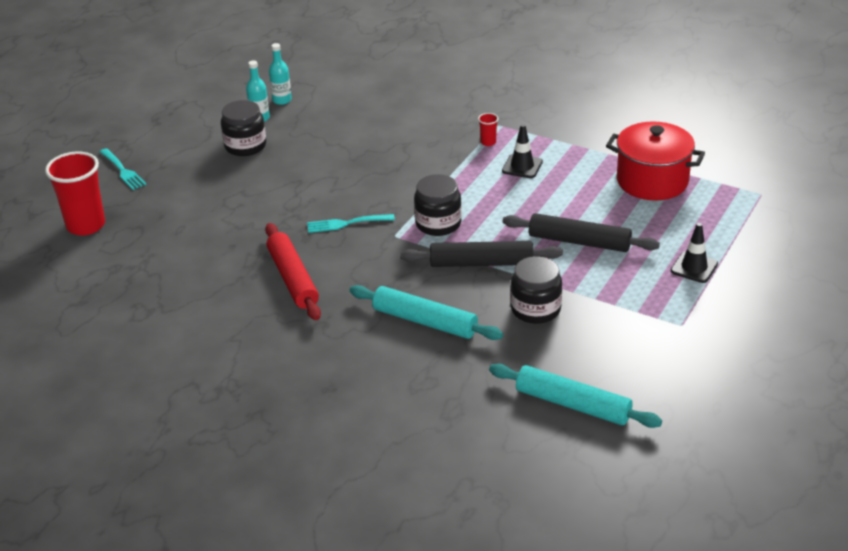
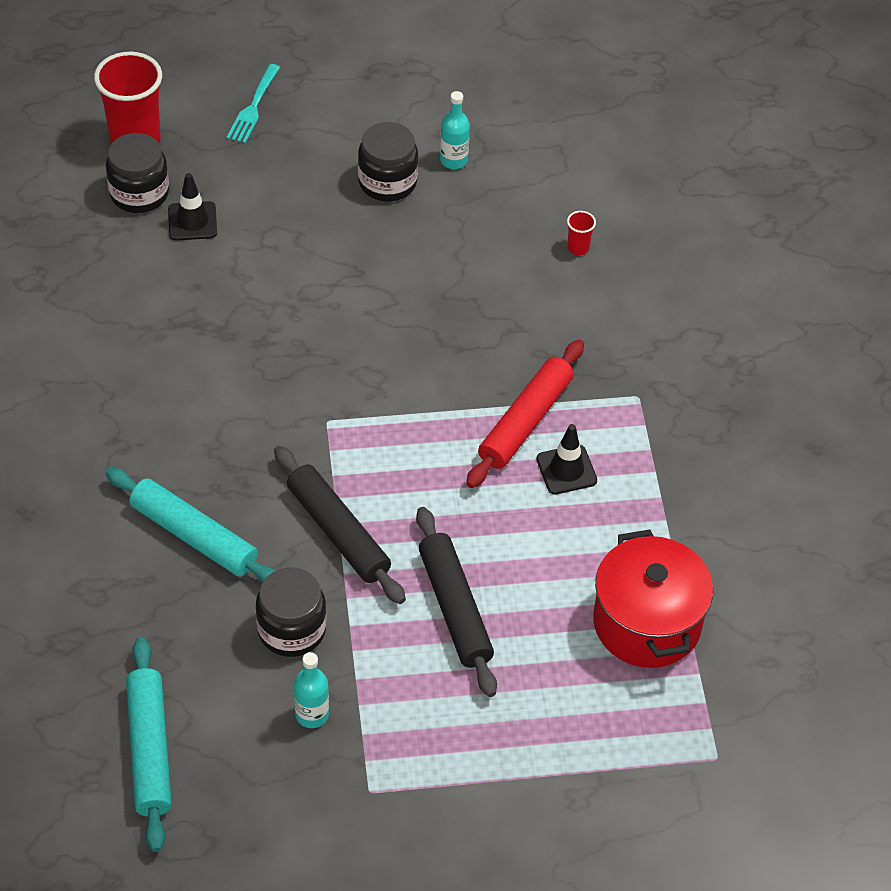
camera: 50 degrees right, 15 degrees up
(282, 100) = (508, 157): turquoise bottle -> turquoise bottle (312, 714)
(293, 279) = (179, 374): red rolling pin -> red rolling pin (525, 421)
(347, 223) = (315, 364): turquoise fork -> none
(425, 321) = (194, 536): turquoise rolling pin -> turquoise rolling pin turned 45 degrees counterclockwise
(438, 224) = (381, 449): black jar -> black jar (139, 193)
(488, 142) = (590, 408): red cup -> red cup (578, 248)
(694, 267) = (493, 754): black traffic cone -> black traffic cone (192, 221)

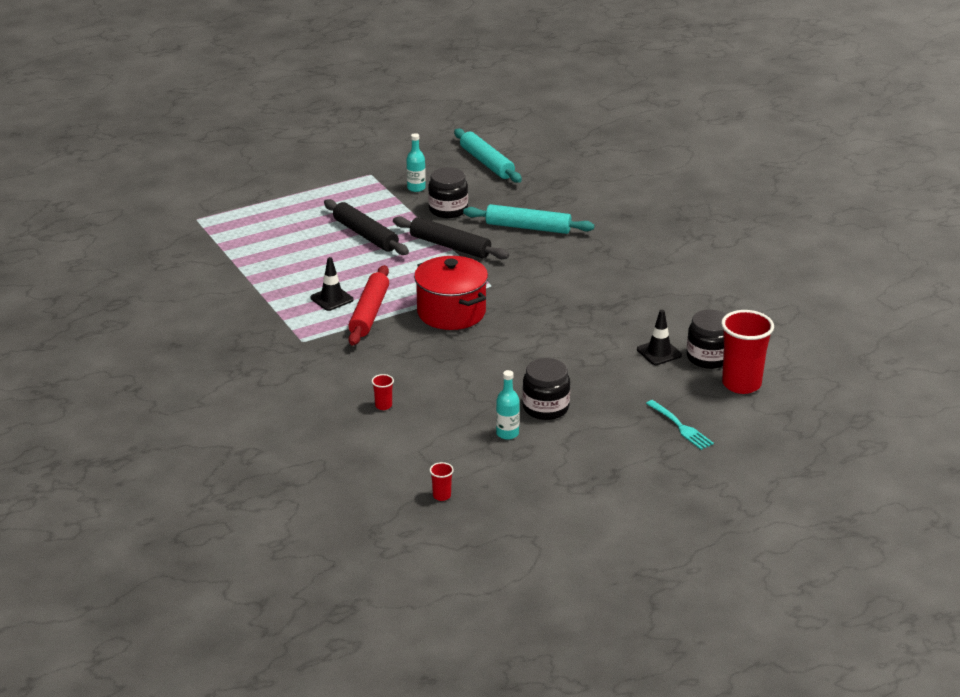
camera: 160 degrees right, 20 degrees down
(253, 107) = (680, 427): turquoise fork -> turquoise fork turned 150 degrees clockwise
(569, 103) = (441, 496): none -> red cup
(647, 623) = (254, 253): red pot -> red pot (451, 312)

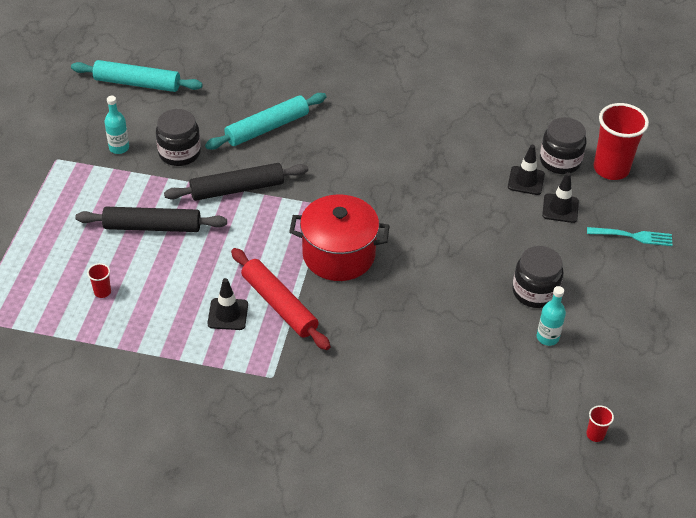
camera: 50 degrees left, 15 degrees up
(383, 406) = (430, 387): red cup -> red cup (102, 292)
(654, 380) = (560, 208): none -> black traffic cone

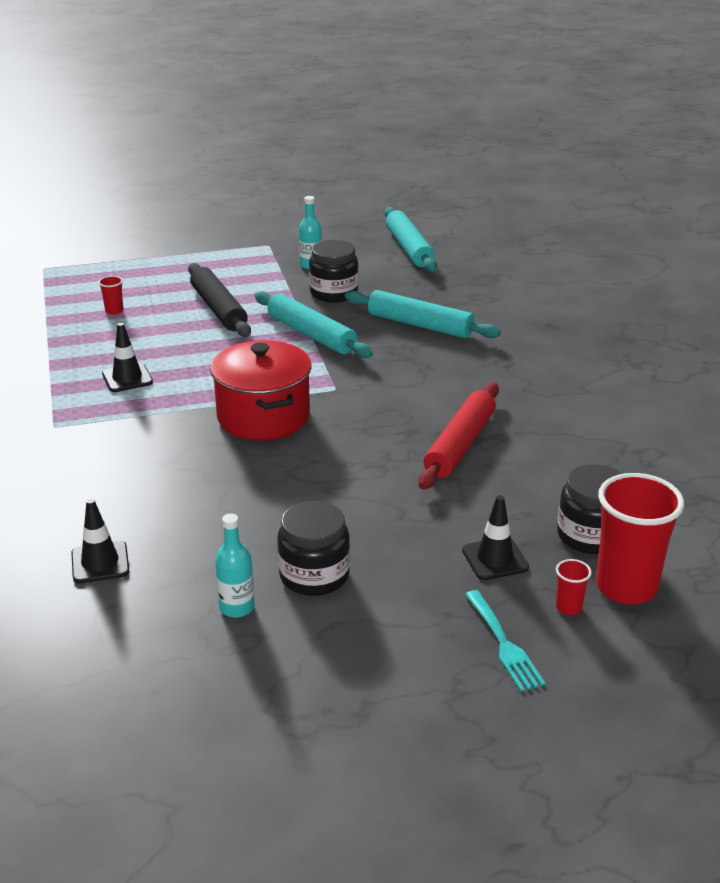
camera: 65 degrees right, 15 degrees down
(237, 189) = (311, 334): black rolling pin -> turquoise rolling pin
(279, 304) = (161, 402): red rolling pin -> red rolling pin (460, 445)
(526, 181) = (519, 516): black traffic cone -> black traffic cone (100, 562)
(595, 434) = (79, 697): red cup -> red cup (568, 607)

